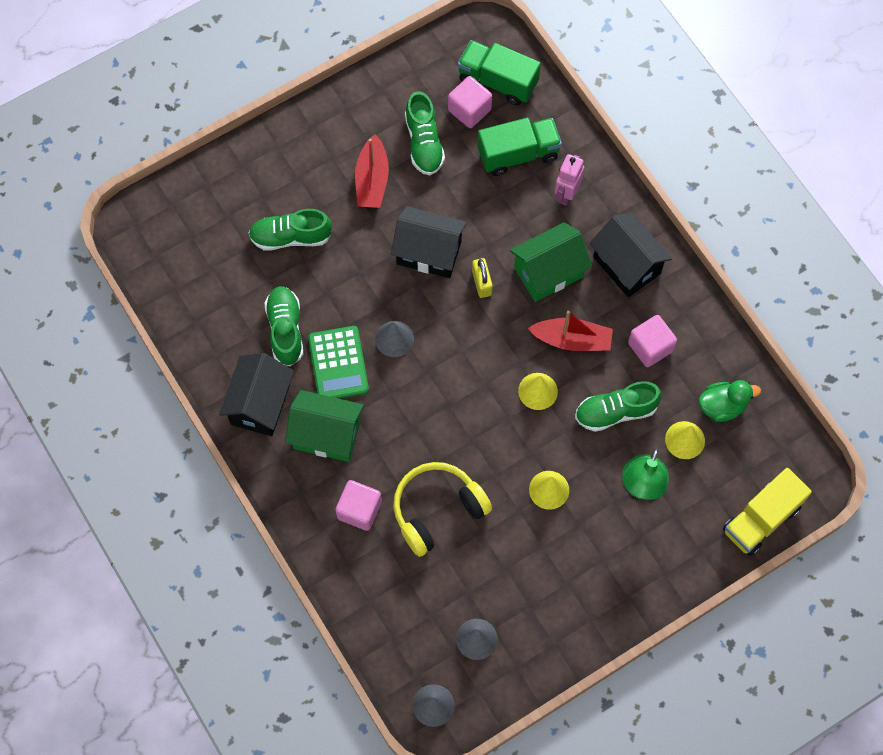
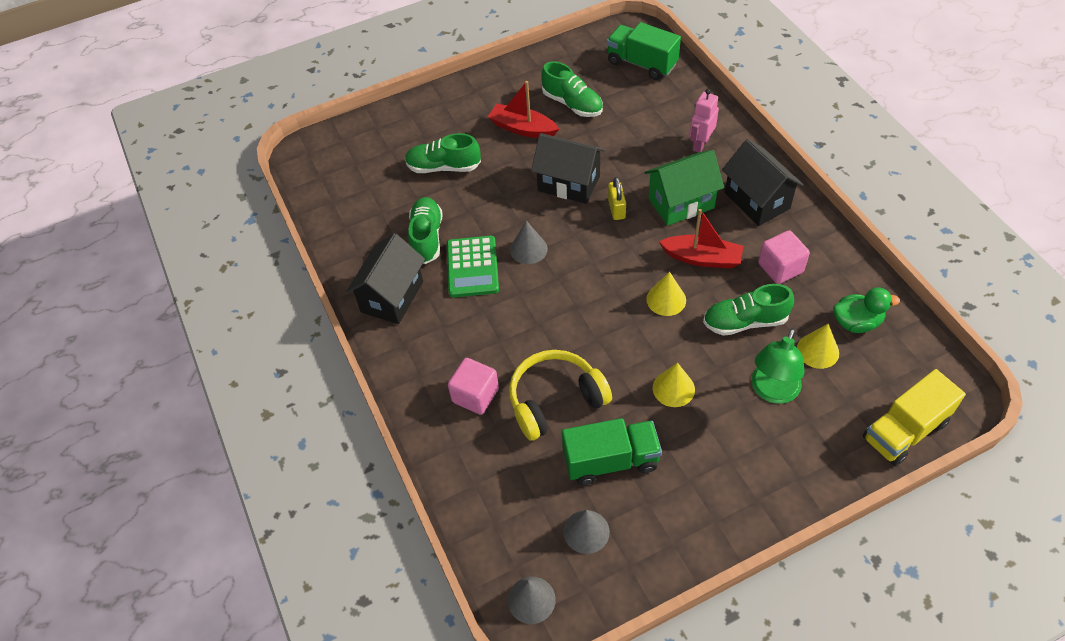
camera: 10 degrees right, 15 degrees down
(327, 435) = (452, 326): green house -> none
(372, 180) = (523, 128): red boat -> red boat turned 105 degrees clockwise
(424, 143) = (572, 104): green shoe -> green shoe turned 45 degrees counterclockwise
(469, 110) = (615, 82): pink cube -> none
(518, 154) = (657, 114): green truck -> green truck (611, 461)

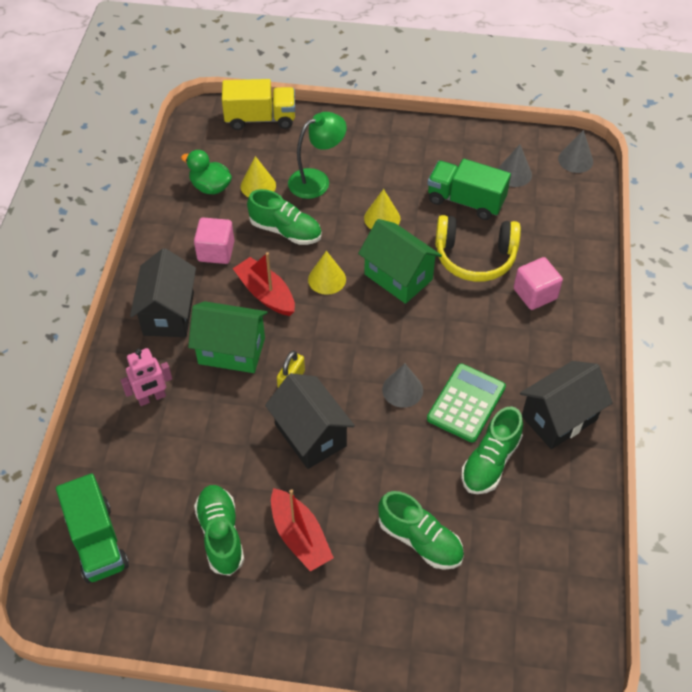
camera: 150 degrees left, 0 degrees up
(608, 338) = (398, 277): none -> green house

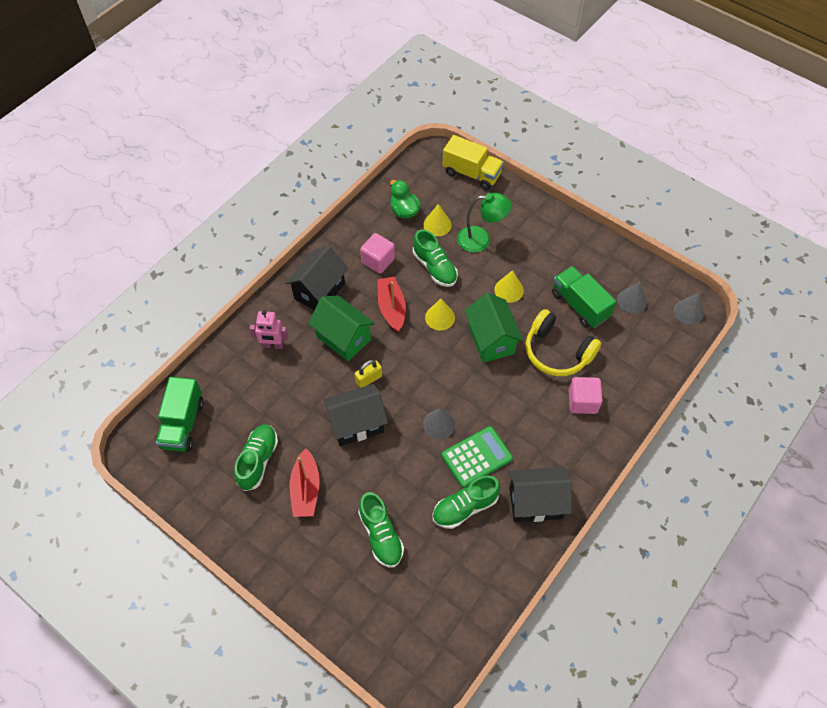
camera: 30 degrees right, 5 degrees up
(310, 435) = (356, 424): black house -> black house turned 75 degrees clockwise

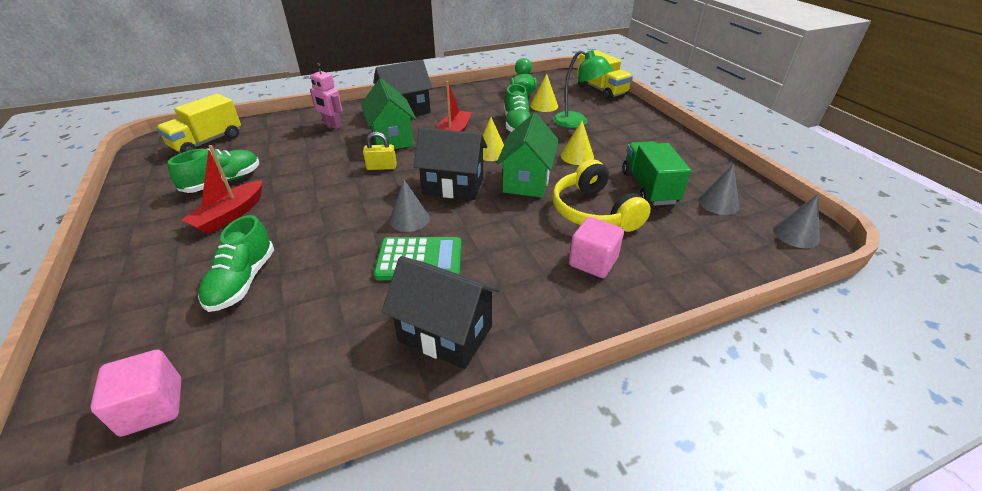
camera: 30 degrees right, 20 degrees down
(183, 424) = (207, 142): green truck -> yellow truck
(356, 424) = (334, 190): black house -> black house (453, 186)
(378, 261) = (472, 109): pink cube -> pink cube (152, 407)
(465, 507) = (357, 298): green shoe -> none

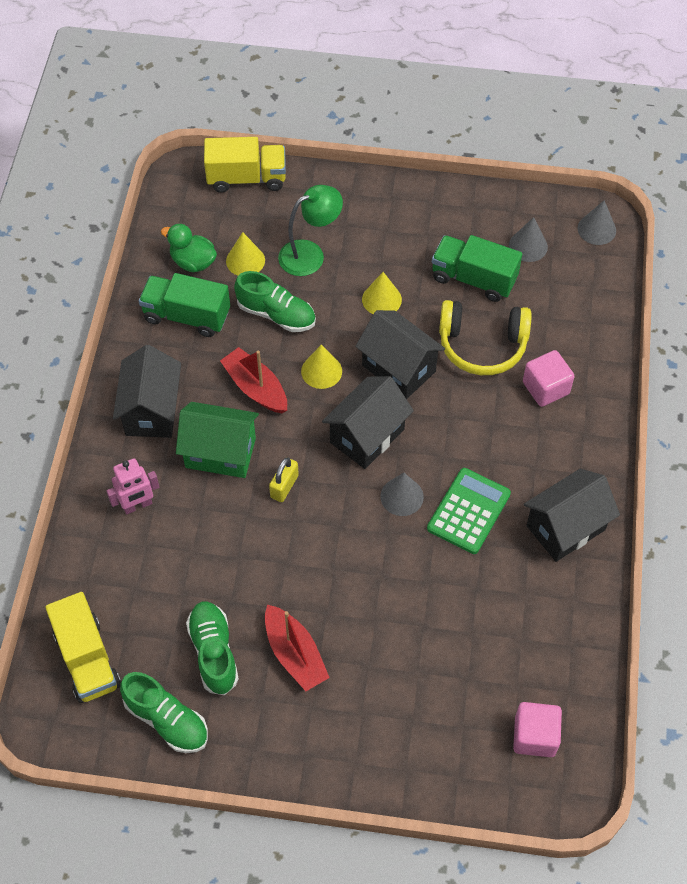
camera: 60 degrees left, 20 degrees up
(242, 281) = (418, 658): green shoe -> green shoe (167, 720)
(483, 101) = (187, 316): none -> green truck
(527, 181) = (399, 368): green house -> black house

